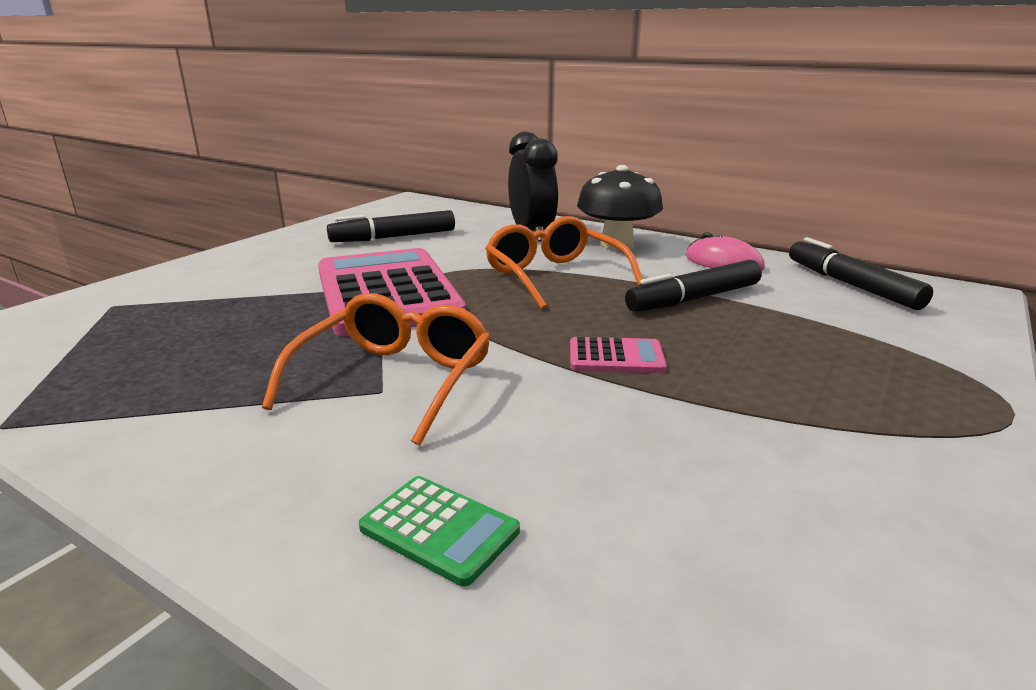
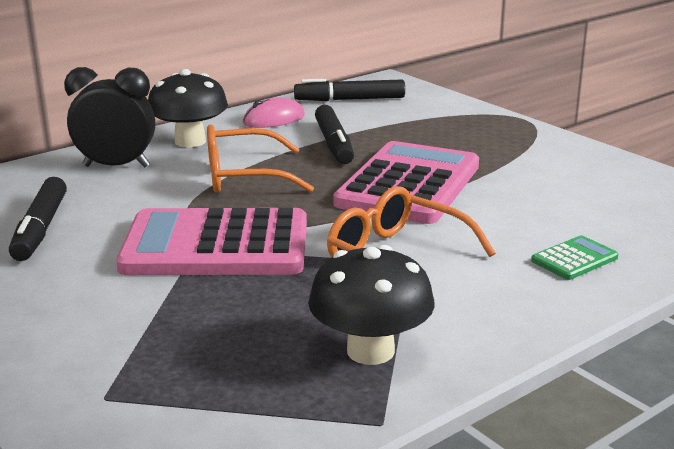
camera: 70 degrees left, 0 degrees up
(157, 398) = (370, 351): none -> black mushroom
(616, 357) = (408, 185): pink calculator -> pink calculator, size x2.40

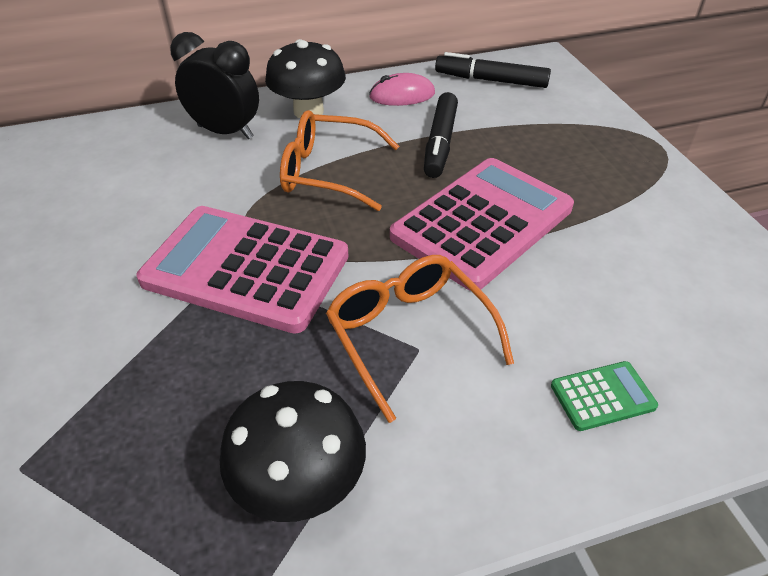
camera: 20 degrees right, 20 degrees up
(41, 229) = (113, 203): black marker -> none

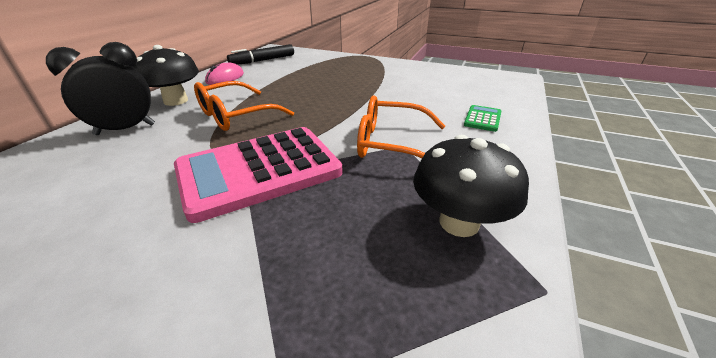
camera: 50 degrees left, 10 degrees down
(440, 143) = (277, 84): black marker -> none
(482, 222) = (347, 98): pink calculator -> none

